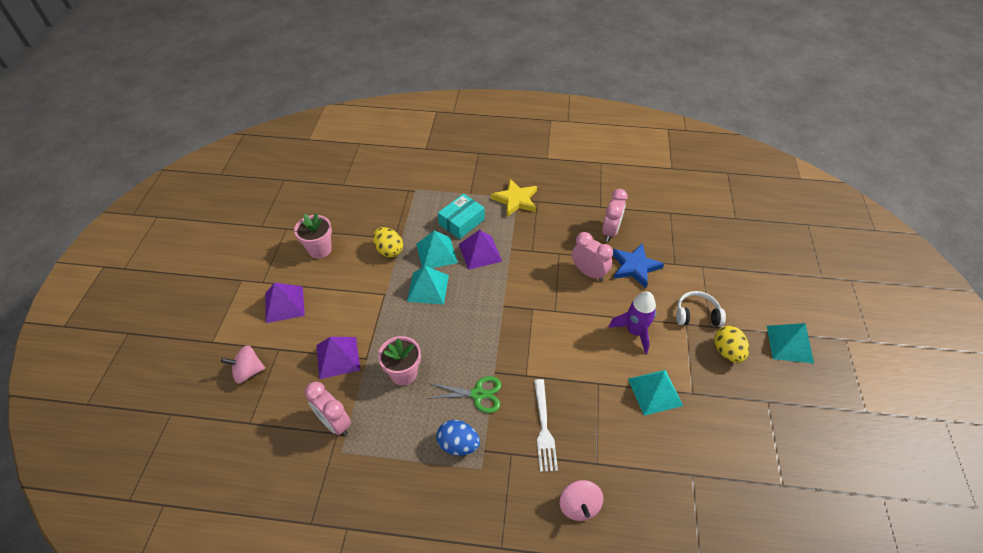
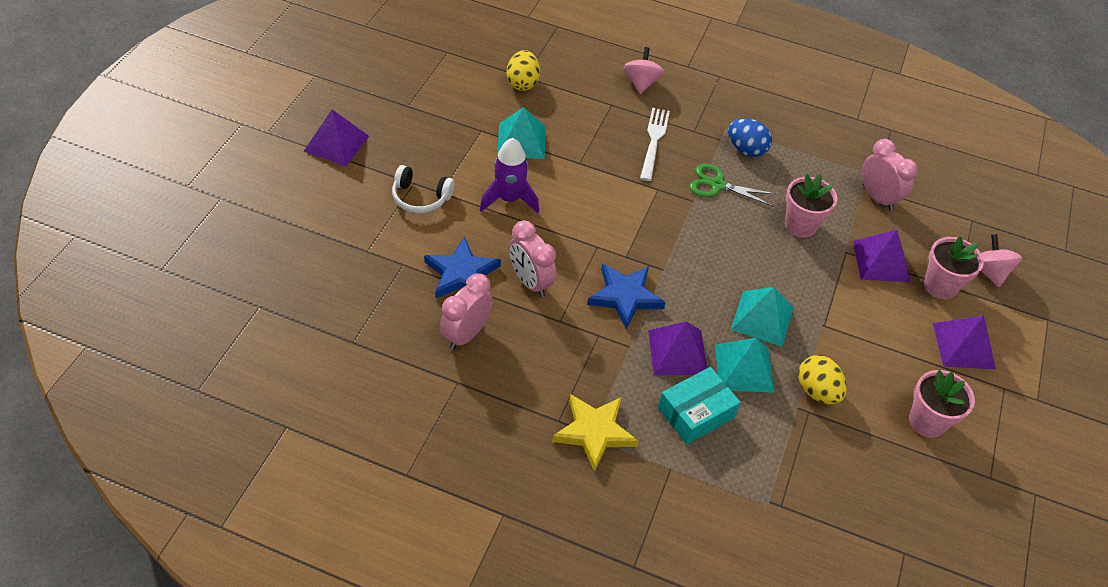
camera: 170 degrees left, 0 degrees up
(248, 371) = (989, 272): pink spinning top -> pink spinning top turned 105 degrees counterclockwise
(292, 347) = (940, 286): none -> pink flower pot
(523, 279) = (625, 296): none -> blue star
(727, 352) = (414, 154): yellow egg -> yellow egg (522, 83)
(789, 344) = (336, 143): turquoise pyramid -> purple pyramid

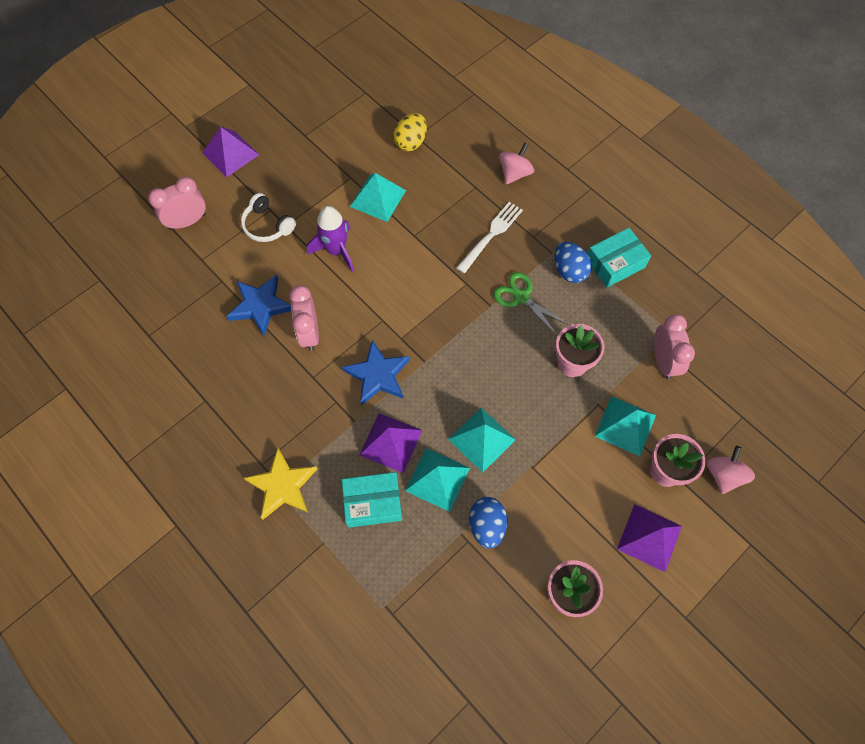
camera: 30 degrees right, 15 degrees up
(466, 334) = (234, 361): pink clock -> pink clock (187, 222)
(782, 131) = (615, 263): none -> turquoise box
(817, 391) = (487, 525): yellow egg -> blue egg
(881, 261) = (625, 425): purple pyramid -> turquoise pyramid

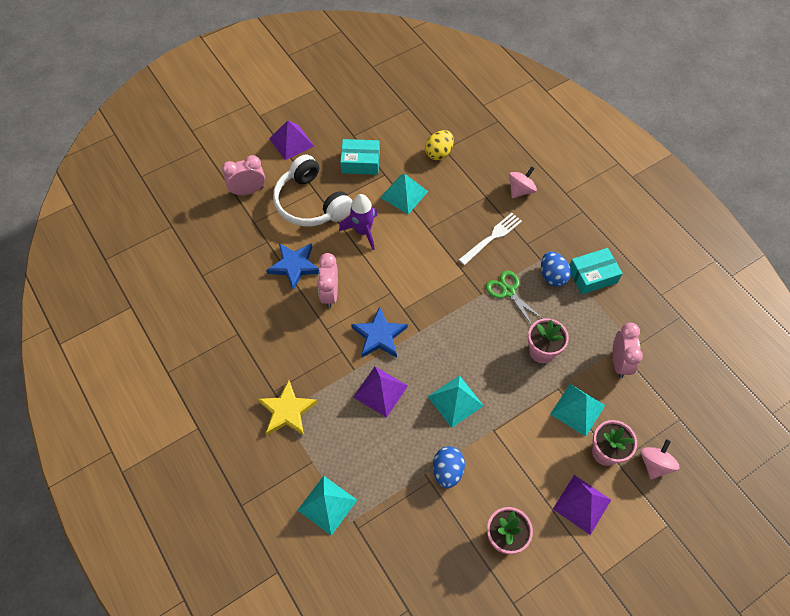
camera: 10 degrees right, 5 degrees down
(267, 225) = (311, 203): white headphones -> white headphones, size x1.80
(373, 502) = (357, 436): turquoise box -> turquoise box (360, 162)
(437, 479) = (413, 427): turquoise pyramid -> turquoise pyramid (327, 505)

